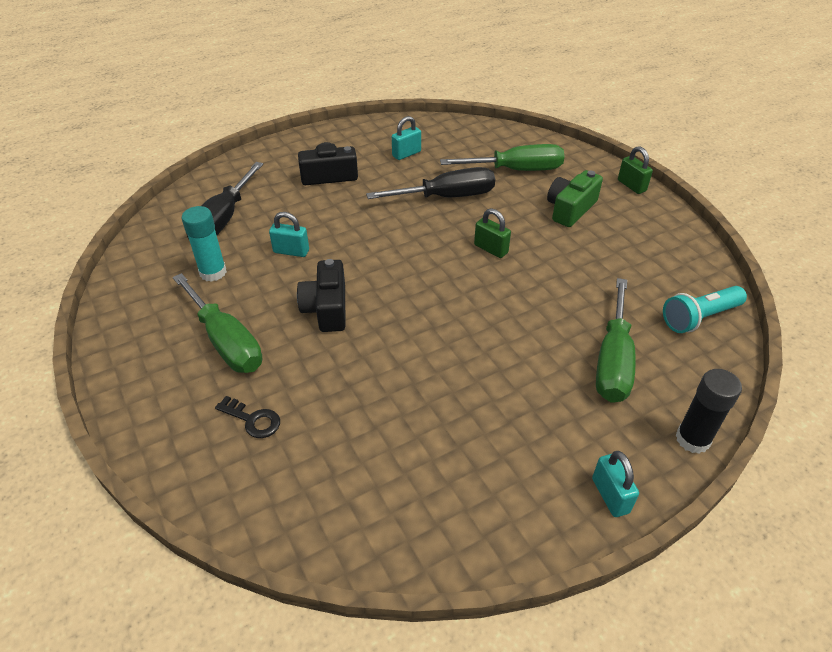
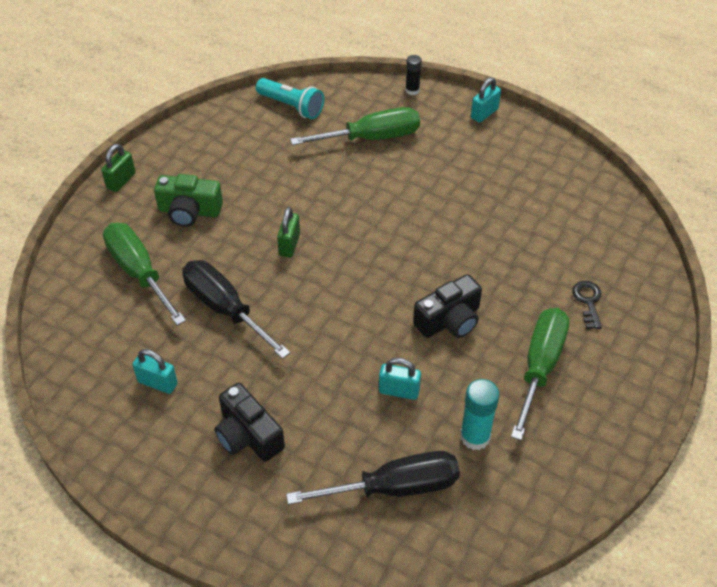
camera: 120 degrees left, 5 degrees up
(291, 251) = (399, 391): turquoise padlock -> turquoise padlock turned 60 degrees counterclockwise
(692, 439) = (412, 90): black glue stick -> black glue stick, size x0.63

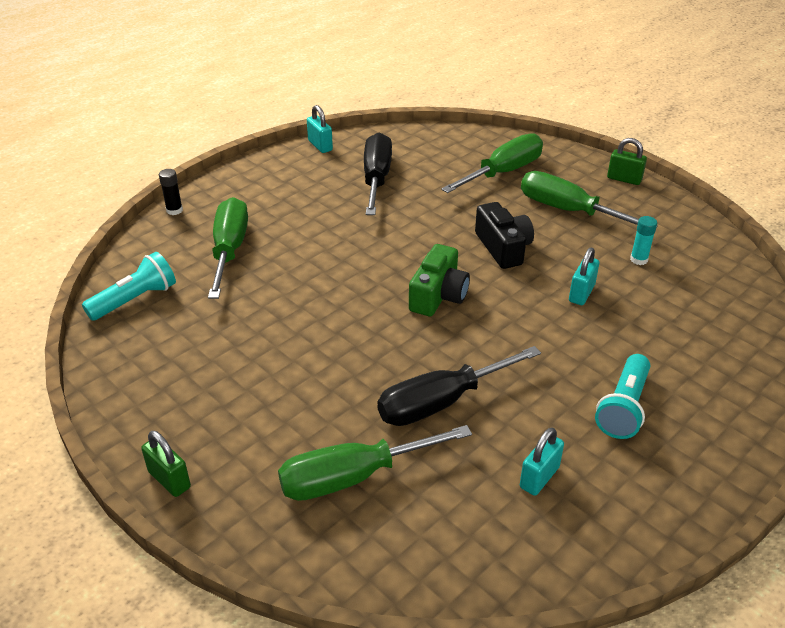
camera: 75 degrees left, 10 degrees down
(189, 211) = (266, 414): green camera -> green camera (438, 295)
(248, 435) = (623, 407): black camera -> turquoise flashlight
(289, 244) = (362, 336): green padlock -> green padlock (624, 179)
(395, 487) = (691, 316): black screwdriver -> black screwdriver (376, 178)
(475, 437) = (639, 259): turquoise glue stick -> turquoise glue stick, size x0.63
(484, 113) = (241, 175): turquoise padlock -> turquoise padlock (320, 146)
(588, 302) = (503, 172): black key -> green screwdriver

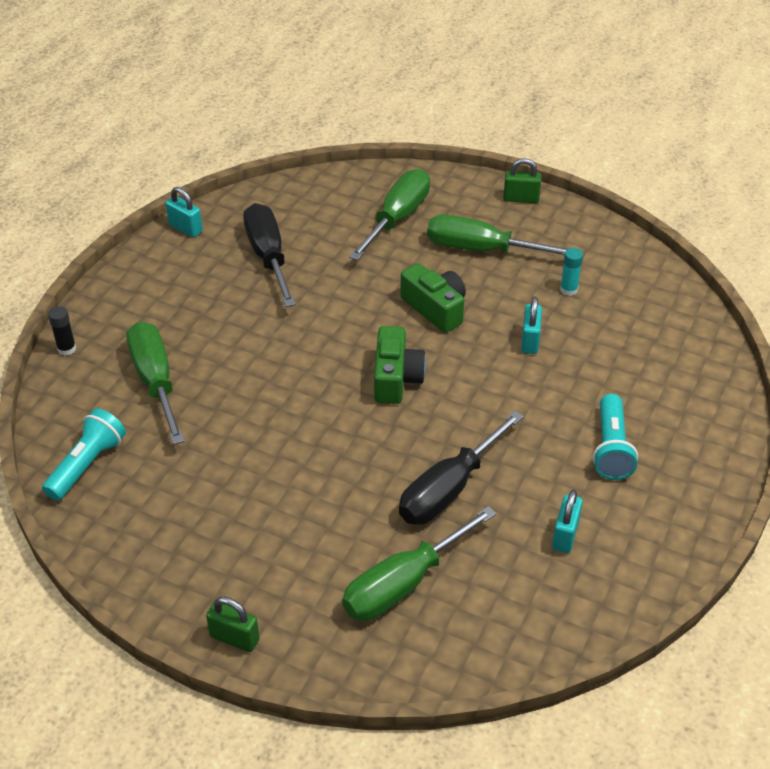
camera: 20 degrees left, 5 degrees up
(503, 248) = (435, 308): black camera -> green camera

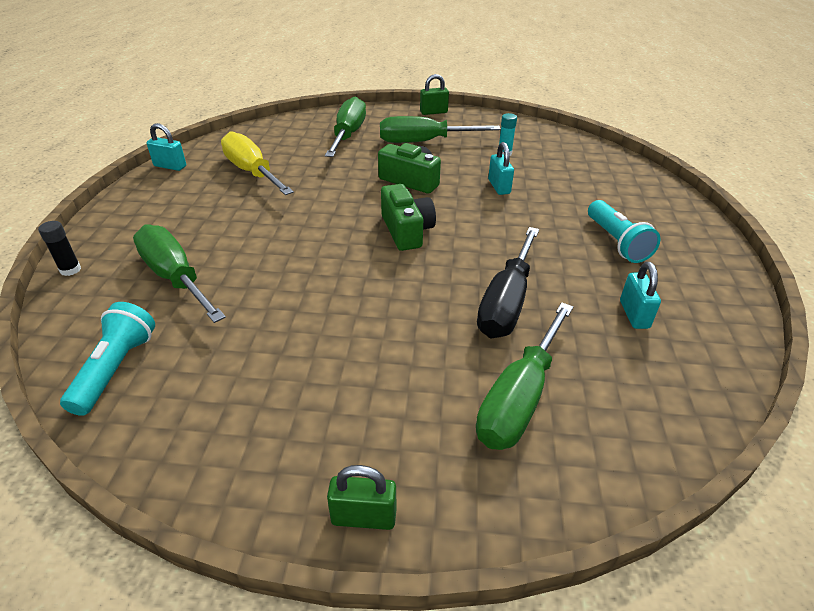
camera: 20 degrees left, 5 degrees down
(268, 256) = (252, 172): black screwdriver -> yellow screwdriver

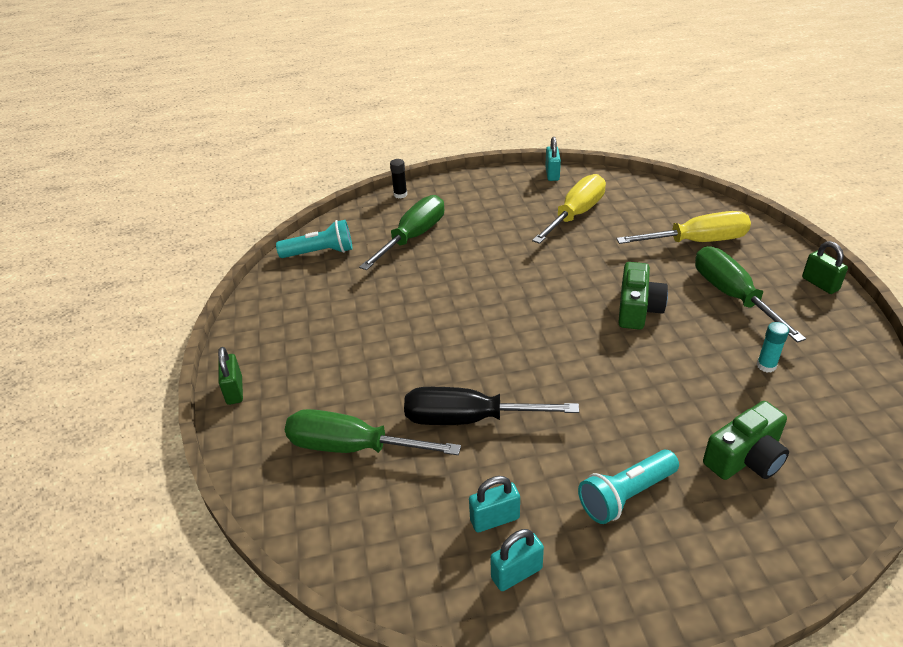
camera: 75 degrees right, 0 degrees up
(348, 135) = (697, 241): green screwdriver -> yellow screwdriver
(406, 230) = (543, 330): green camera -> green camera (745, 458)
(499, 187) = (677, 376): turquoise padlock -> turquoise padlock (516, 573)

